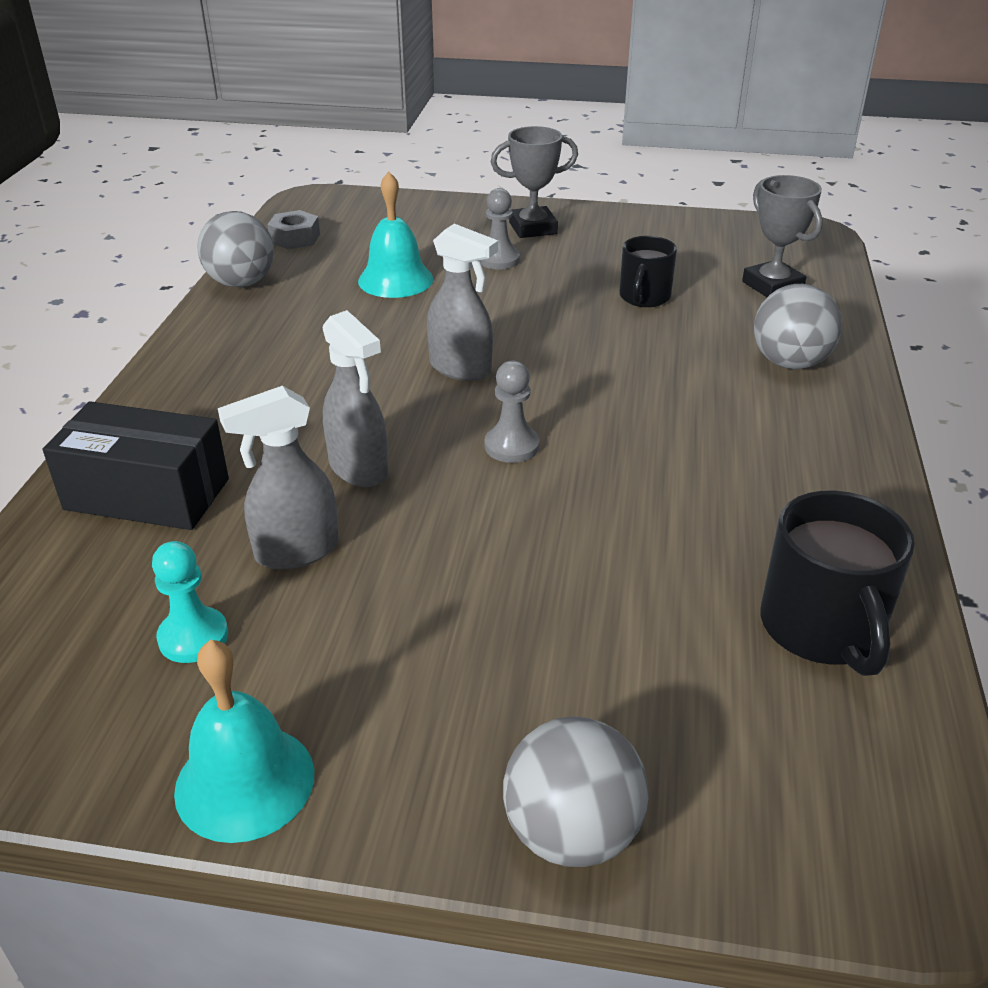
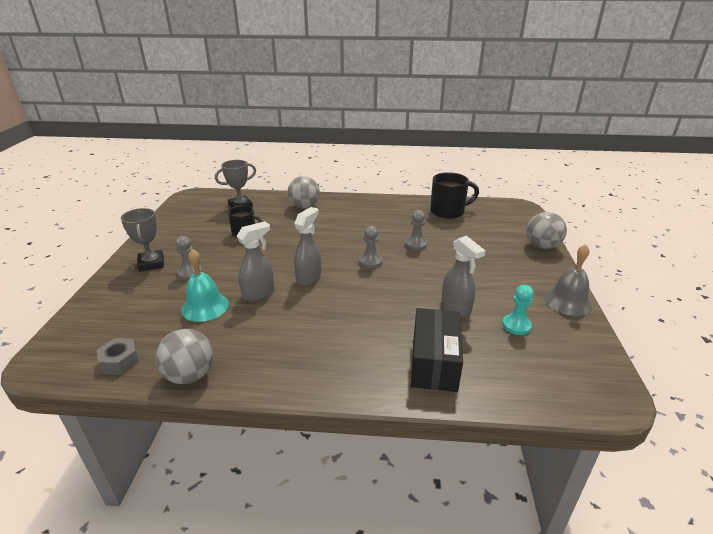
camera: 95 degrees left, 5 degrees down
(245, 782) = (567, 301): turquoise bell -> grey bell
(359, 469) = (396, 298): grey spray bottle -> grey spray bottle (259, 293)
(592, 526) = (416, 244): none -> grey pawn

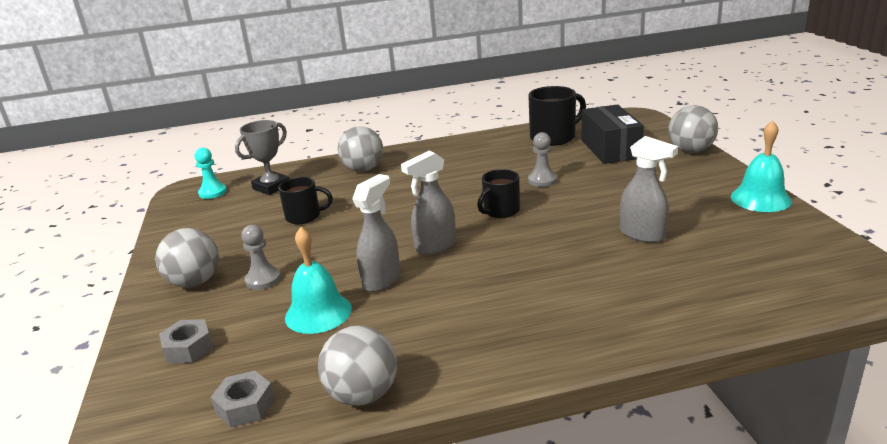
camera: 15 degrees left, 5 degrees down
(117, 309) = (188, 348): none -> grey nut
(151, 264) = (195, 282): grey trophy -> grey ball
(309, 277) = (435, 246): grey spray bottle -> grey spray bottle turned 135 degrees counterclockwise
(370, 262) = (500, 211): grey pawn -> black mug
(434, 362) = (662, 296): black box -> black box (610, 149)
(516, 325) = (724, 236): turquoise pawn -> turquoise pawn (213, 192)
(567, 301) = (760, 199): grey bell -> turquoise bell

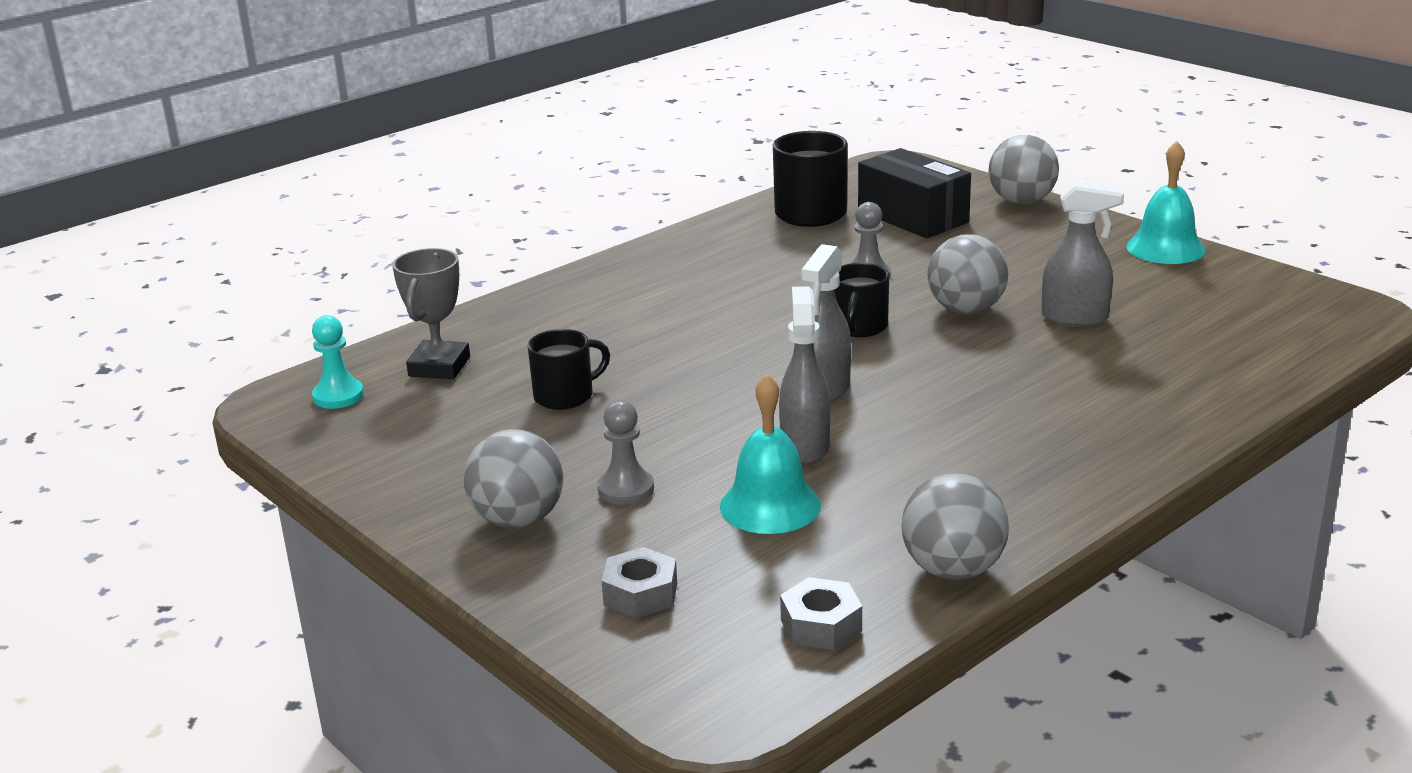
camera: 30 degrees left, 0 degrees up
(363, 169) = (566, 311): grey ball -> grey ball (966, 310)

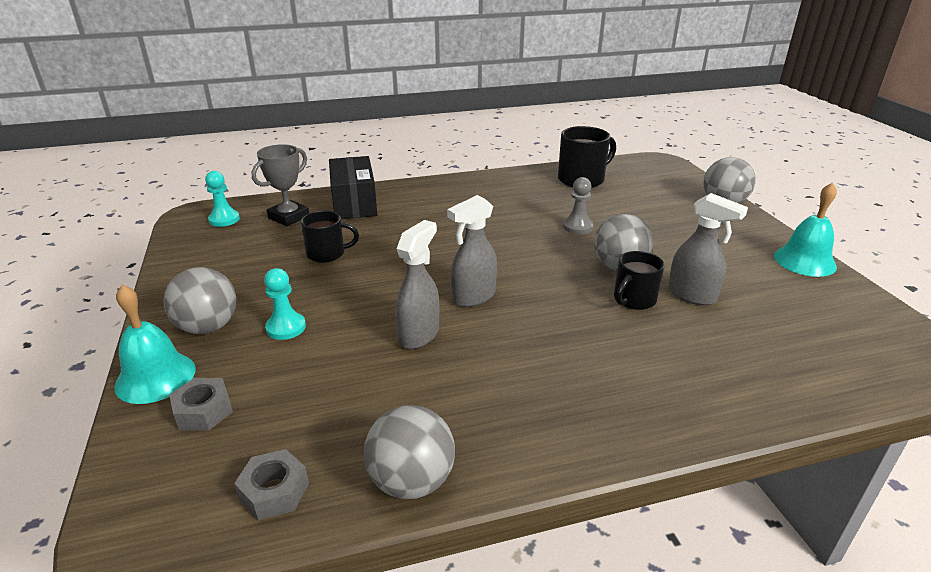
camera: 25 degrees right, 5 degrees up
(626, 489) = (286, 327): grey pawn -> turquoise pawn
(770, 505) = (351, 372): turquoise bell -> turquoise bell (155, 377)
(859, 327) = (538, 259): black mug -> black mug (633, 300)
(912, 217) = (641, 196): black box -> black box (354, 203)

